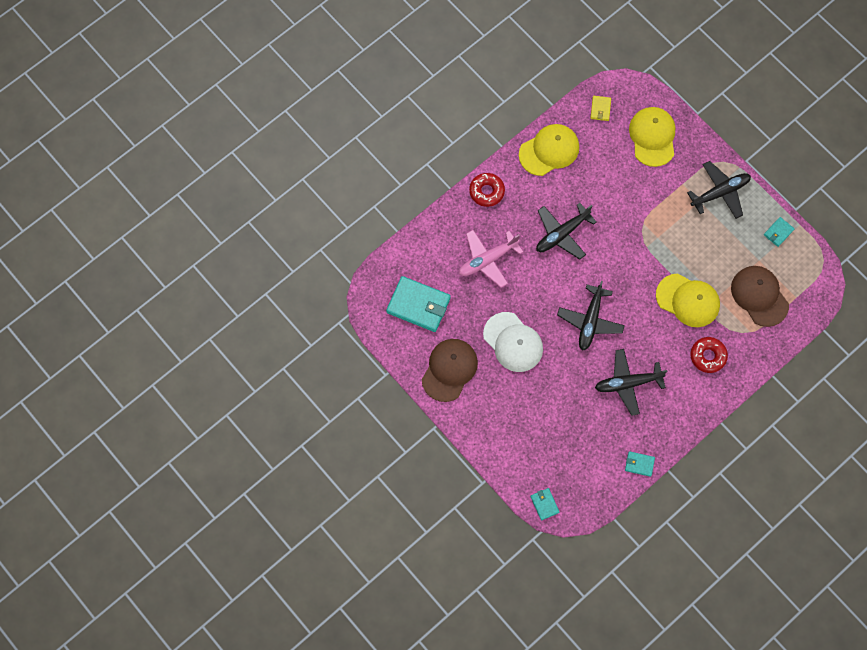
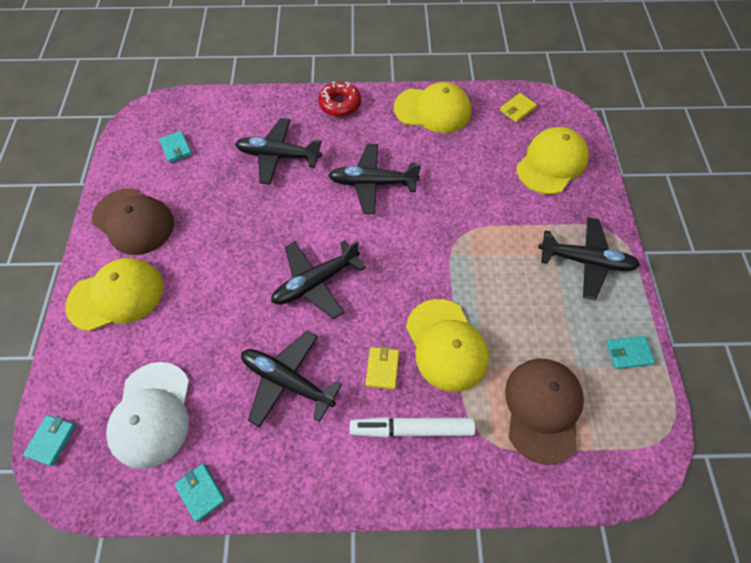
camera: 40 degrees right, 10 degrees down
(418, 305) = (176, 148): turquoise wallet -> turquoise wallet, size x0.48
(449, 370) = (133, 221): brown cap -> brown cap turned 60 degrees clockwise
(487, 260) = (278, 156): pink plane -> black plane
(491, 416) = (116, 295): none -> yellow cap
(513, 342) = (219, 242): white cap -> white cap (152, 414)
(667, 339) = (382, 368): none -> yellow wallet
(708, 356) = (412, 429): red donut -> white marker

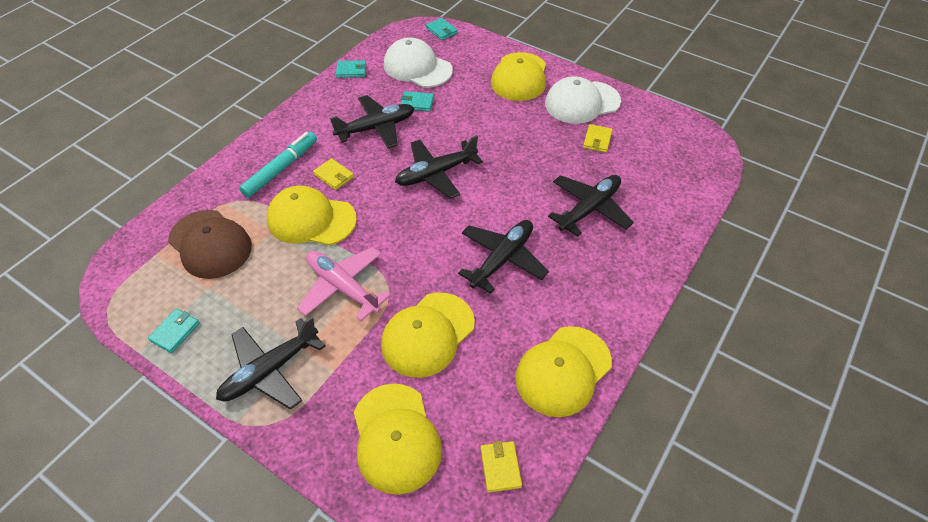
camera: 125 degrees right, 10 degrees down
(133, 221) = (582, 102): brown cap -> white cap
(176, 148) = (648, 149): turquoise wallet -> turquoise wallet (417, 103)
(186, 186) = (597, 140): none -> yellow wallet
(315, 282) = (436, 174): black plane -> black plane turned 120 degrees counterclockwise
(340, 104) = (631, 289): red donut -> none
(412, 429) = (281, 169): white marker -> turquoise marker
(473, 189) = (428, 334): none -> yellow cap
(485, 267) = (343, 287): none -> pink plane

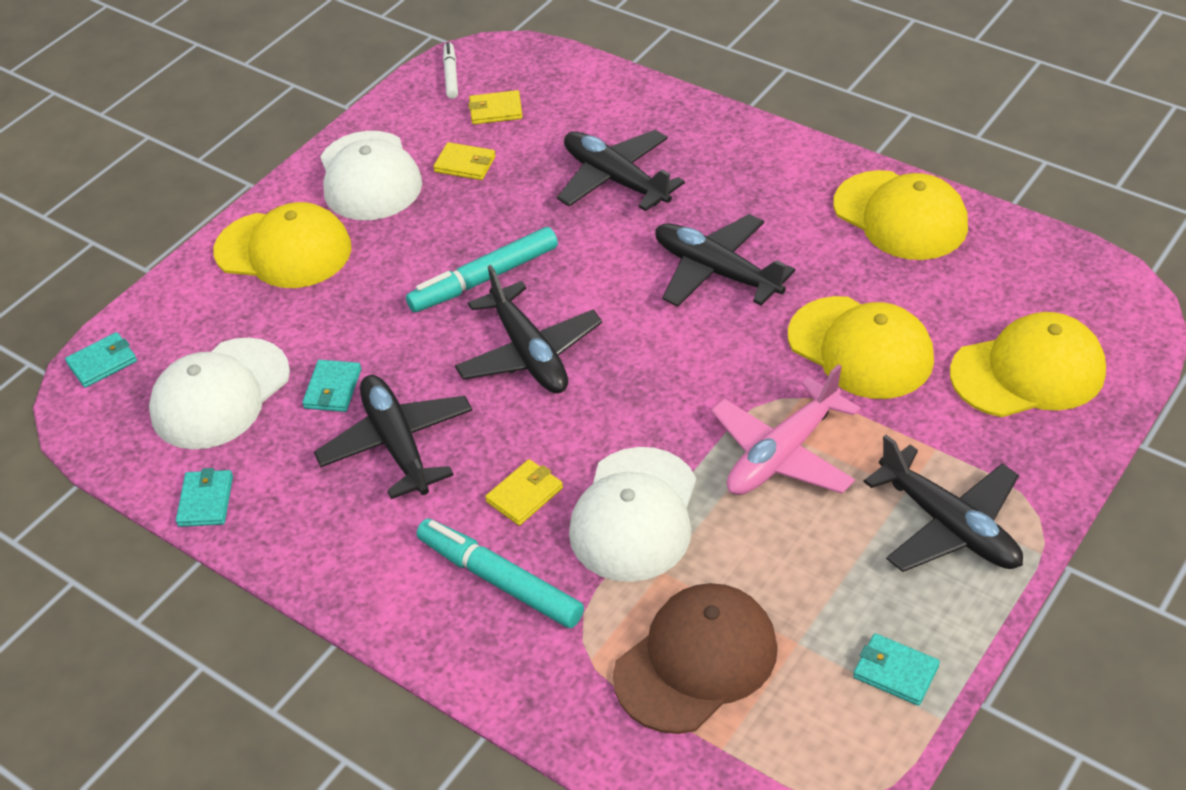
camera: 85 degrees left, 5 degrees down
(311, 219) = (634, 515): yellow cap -> white cap
(496, 153) = (485, 279): none -> turquoise marker
(500, 467) = (1046, 273): yellow wallet -> yellow wallet (496, 110)
(683, 129) = (451, 75): none -> white marker

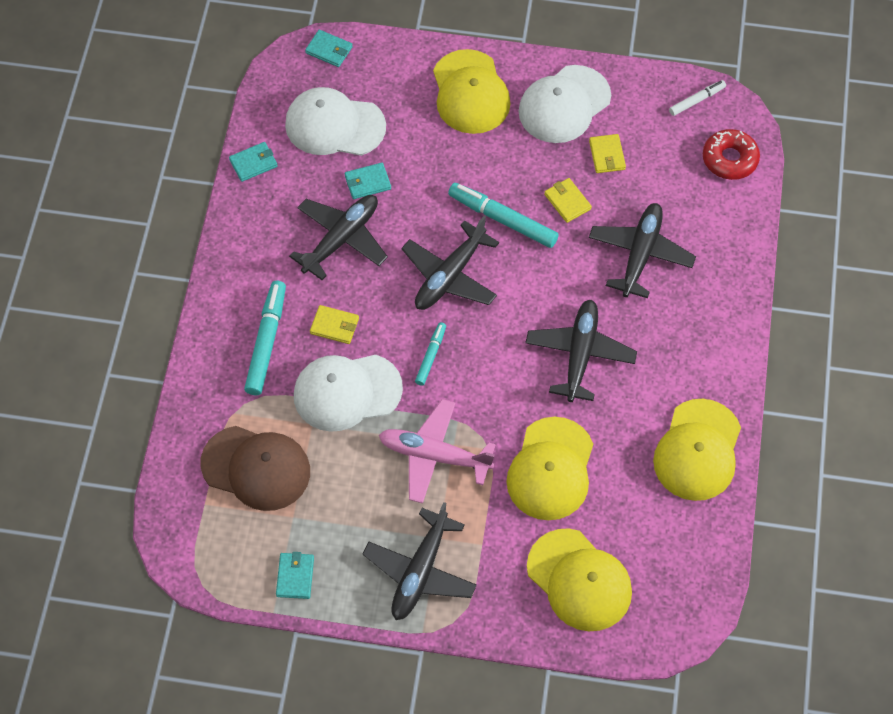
camera: 60 degrees right, 15 degrees up
(496, 110) = (673, 147): yellow wallet -> yellow wallet (567, 202)
(544, 75) = (730, 159): none -> red donut
(633, 410) = (430, 356): none -> turquoise marker

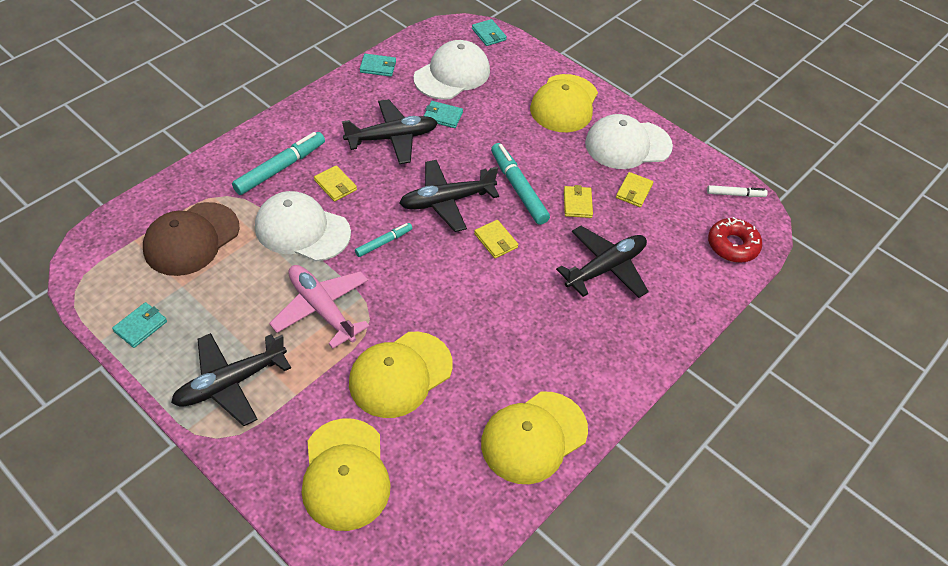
camera: 30 degrees right, 10 degrees down
(256, 468) = (191, 239): brown cap -> brown cap turned 75 degrees clockwise
(334, 125) = (452, 74): white cap -> white cap turned 90 degrees clockwise
(526, 289) = (496, 240): none -> yellow wallet
(580, 354) = (497, 307): black plane -> none

